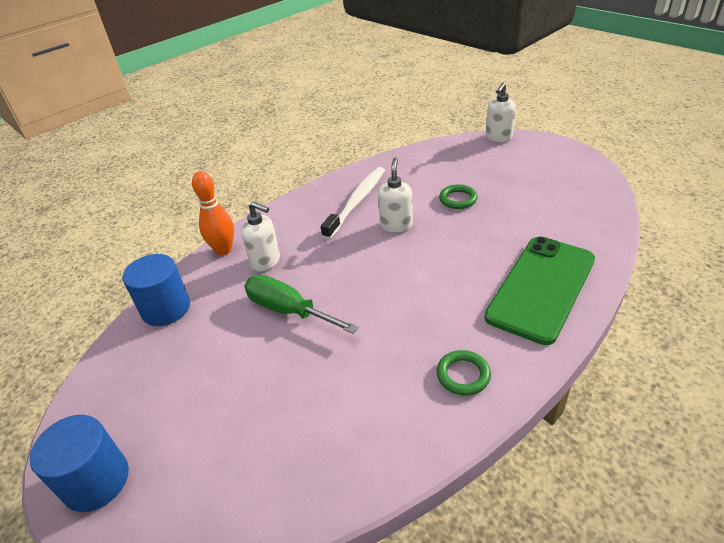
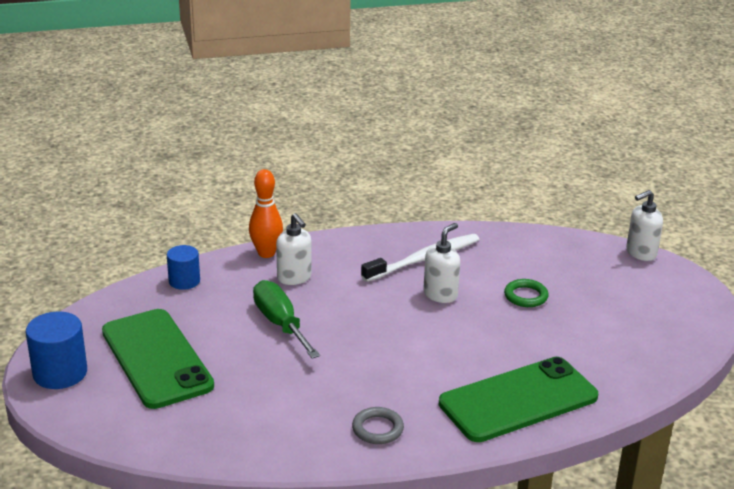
camera: 25 degrees right, 10 degrees down
(166, 308) = (184, 281): blue cylinder -> blue cylinder, size x0.66
(195, 406) = (156, 358): none -> green phone
(463, 375) = (377, 429): green ring -> grey ring

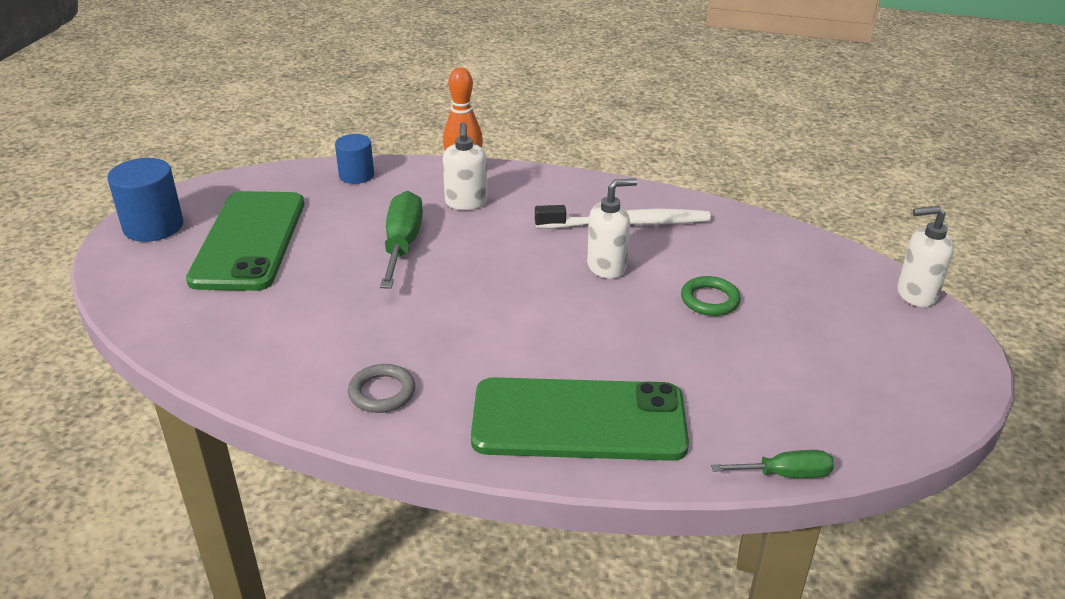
camera: 30 degrees right, 5 degrees up
(659, 387) = (785, 474): none -> green screwdriver

